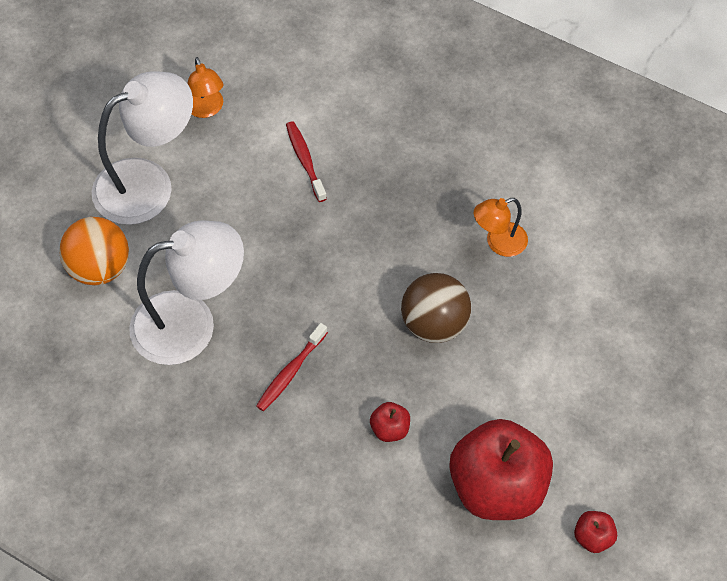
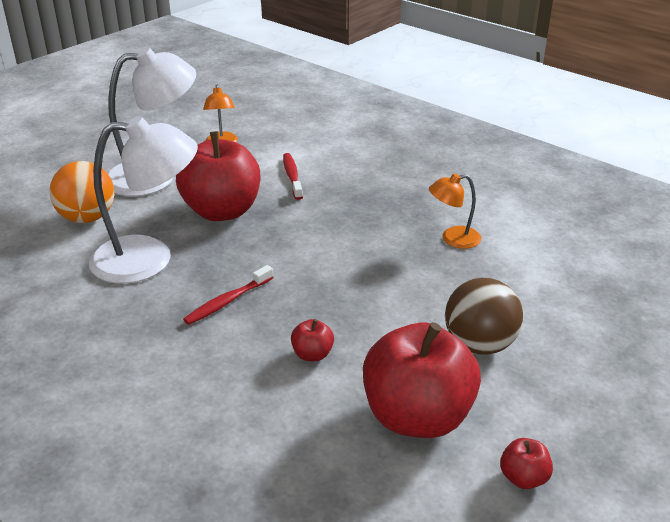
camera: 10 degrees right, 25 degrees down
(243, 234) = (222, 211): none -> red apple
(434, 324) = (379, 284): brown ball -> brown ball (479, 344)

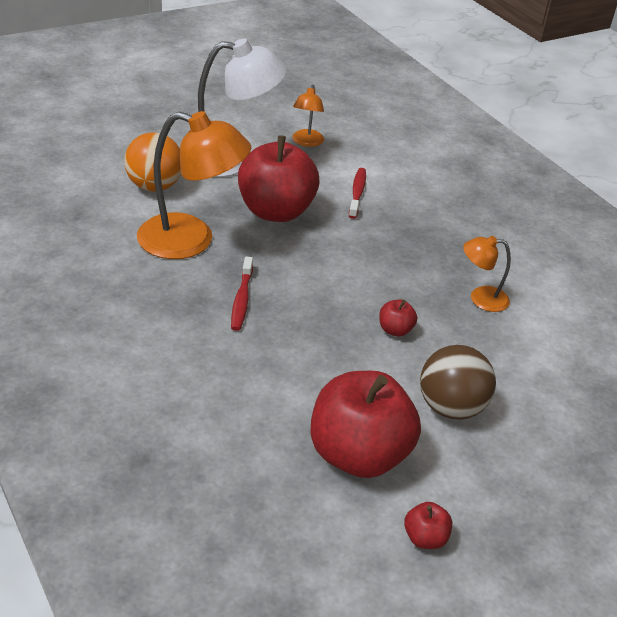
camera: 15 degrees right, 5 degrees up
(149, 259) = (191, 240): white lamp -> orange lamp
(227, 301) = (241, 300): red toothbrush -> red toothbrush turned 60 degrees counterclockwise
(312, 354) = (293, 370): red apple -> red apple (395, 330)

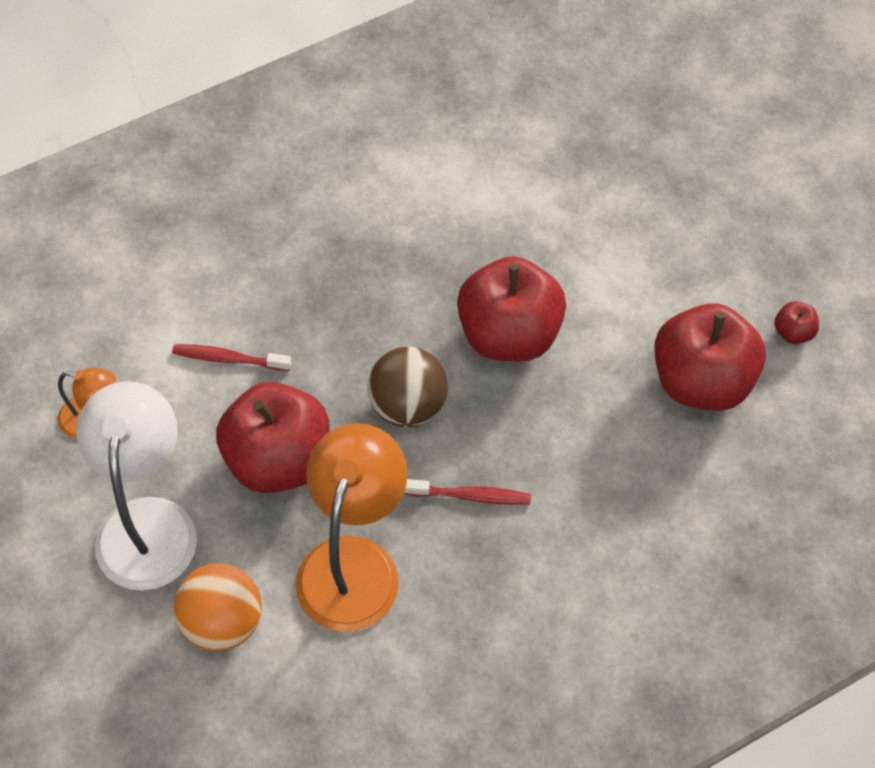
camera: 85 degrees left, 20 degrees up
(395, 330) = (509, 334): red apple -> red apple, size x2.44
(450, 407) = (624, 293): brown ball -> brown ball (408, 406)
(480, 298) = (443, 243): orange lamp -> none

